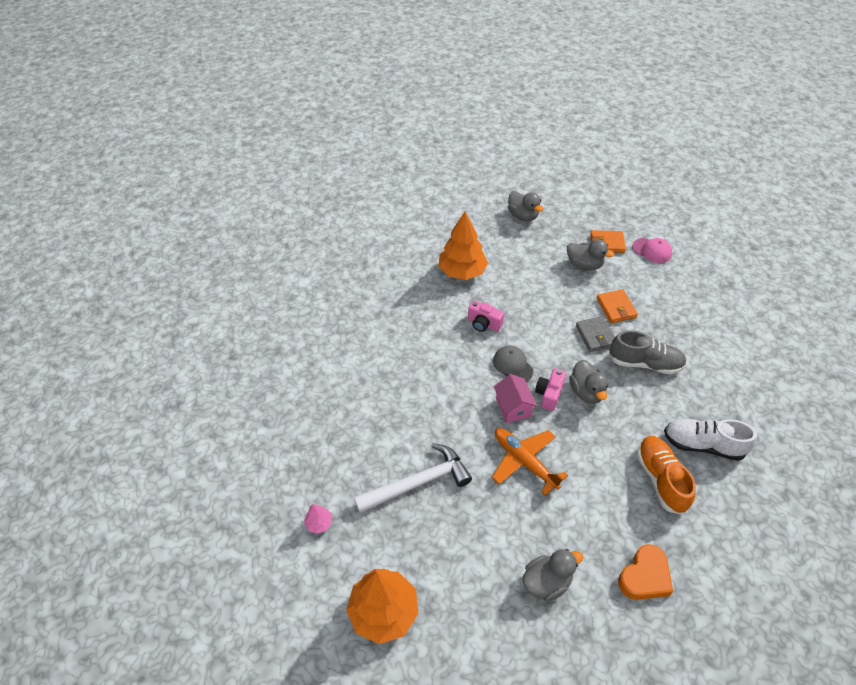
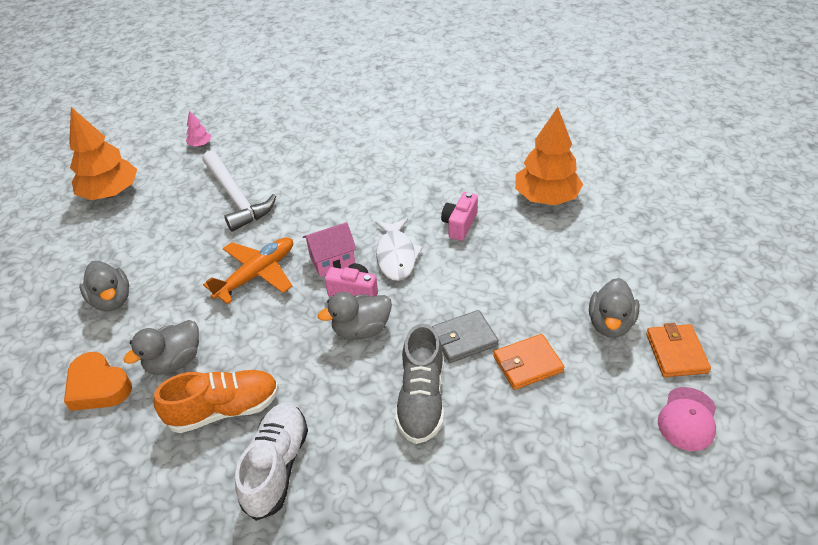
camera: 85 degrees right, 5 degrees down
(512, 365) = (396, 255): grey cap -> white fish
(523, 216) = (691, 248): grey duck -> grey duck (174, 361)

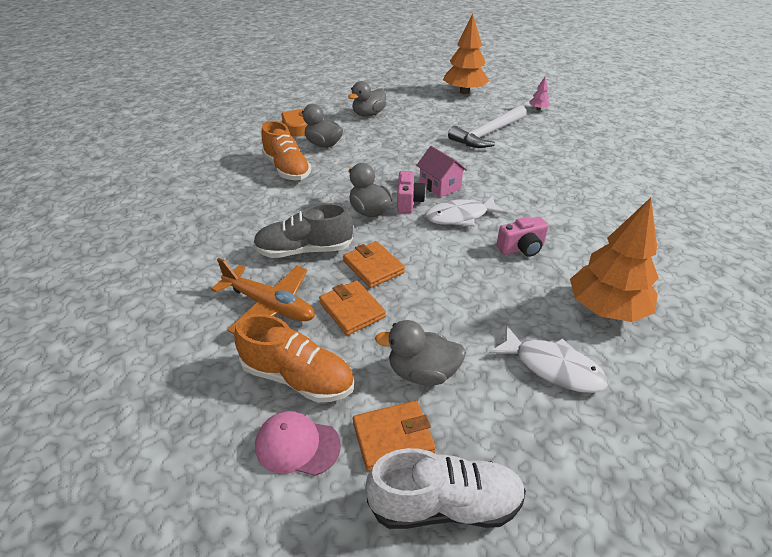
camera: 75 degrees right, 5 degrees down
(257, 274) = (410, 157): orange plane -> orange plane (269, 306)
(277, 466) = (243, 196): white shoe -> white shoe (445, 504)
(459, 225) = (521, 248): pink camera -> pink camera turned 150 degrees clockwise
(464, 339) = (373, 267): grey wallet -> orange wallet
(606, 245) = (552, 367): none -> white fish
(614, 415) = (298, 377): none -> orange shoe

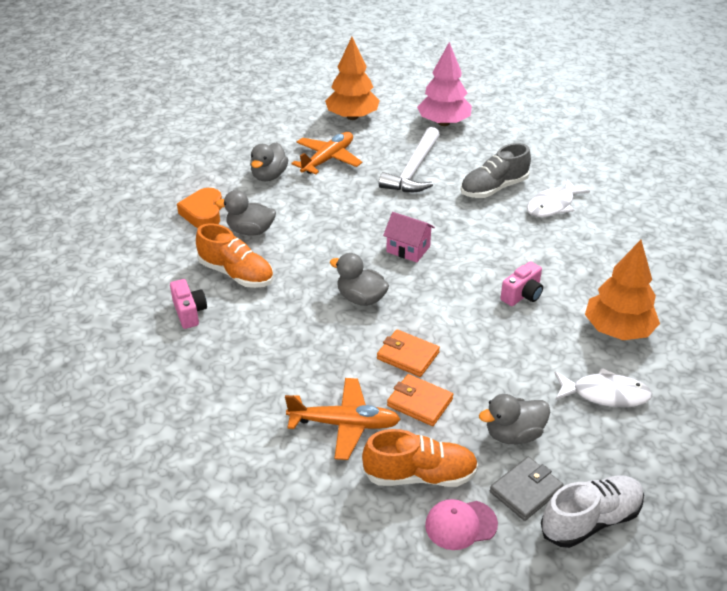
camera: 25 degrees left, 0 degrees up
(304, 250) = (332, 360): grey shoe -> grey shoe (493, 188)
(393, 437) = (526, 491): orange wallet -> grey wallet
(408, 202) = (390, 276): pink camera -> pink camera (189, 312)
(423, 113) = (328, 159): none -> orange plane
(460, 217) = (449, 278): white fish -> white fish (553, 205)
(538, 109) = (443, 123): pink tree -> pink tree, size x2.32

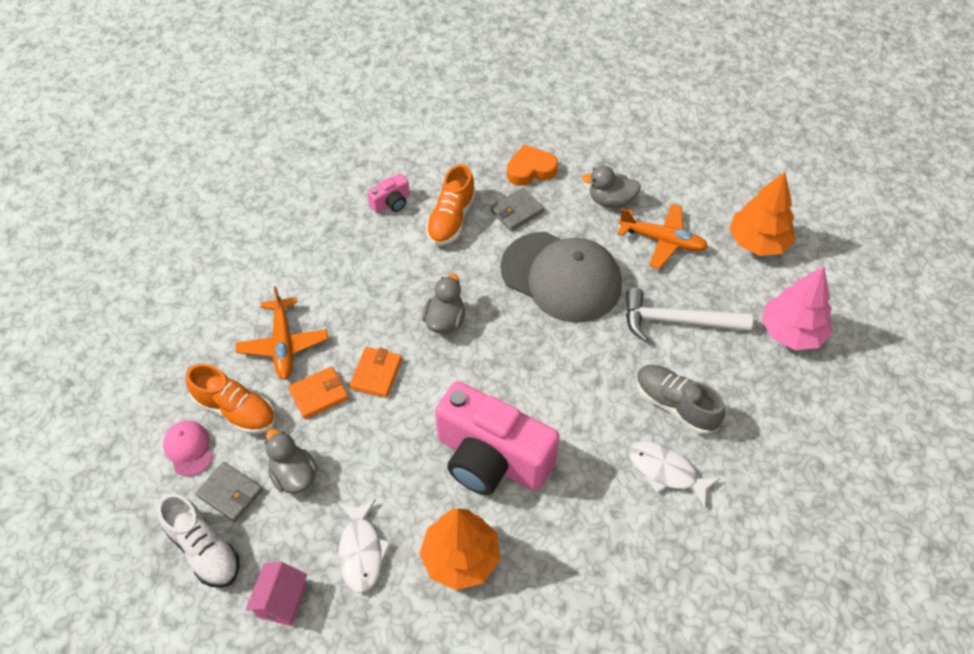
camera: 75 degrees right, 15 degrees up
(250, 231) = (516, 211): grey duck -> grey wallet
(341, 219) = (561, 277): none -> grey cap
(408, 249) = (533, 343): pink house -> pink house (281, 601)
(419, 402) = (319, 394): orange wallet -> orange wallet turned 45 degrees clockwise
(420, 475) = (236, 410): orange shoe -> orange shoe turned 45 degrees counterclockwise
(522, 295) = (491, 459): pink camera -> pink camera, size x2.41

